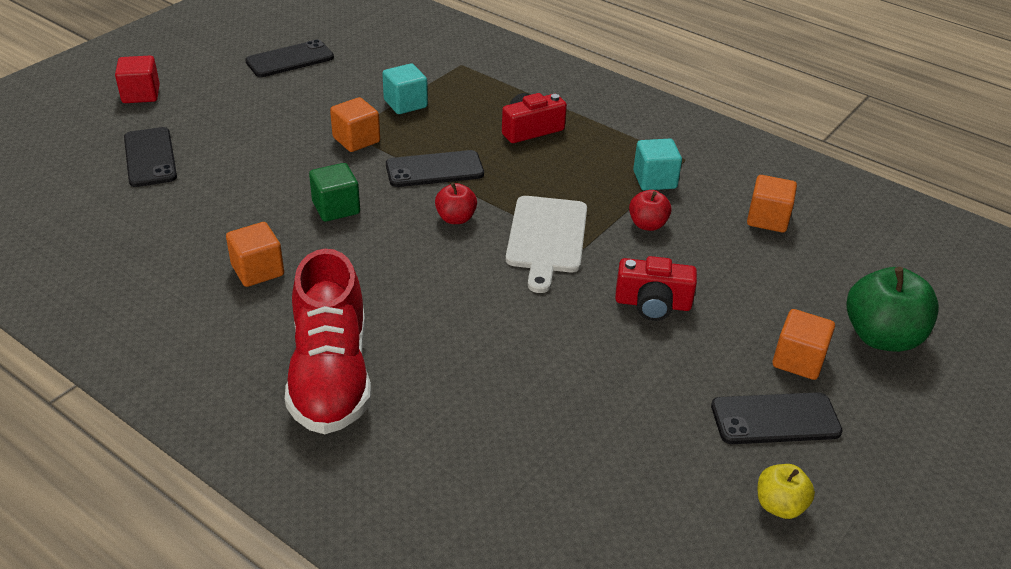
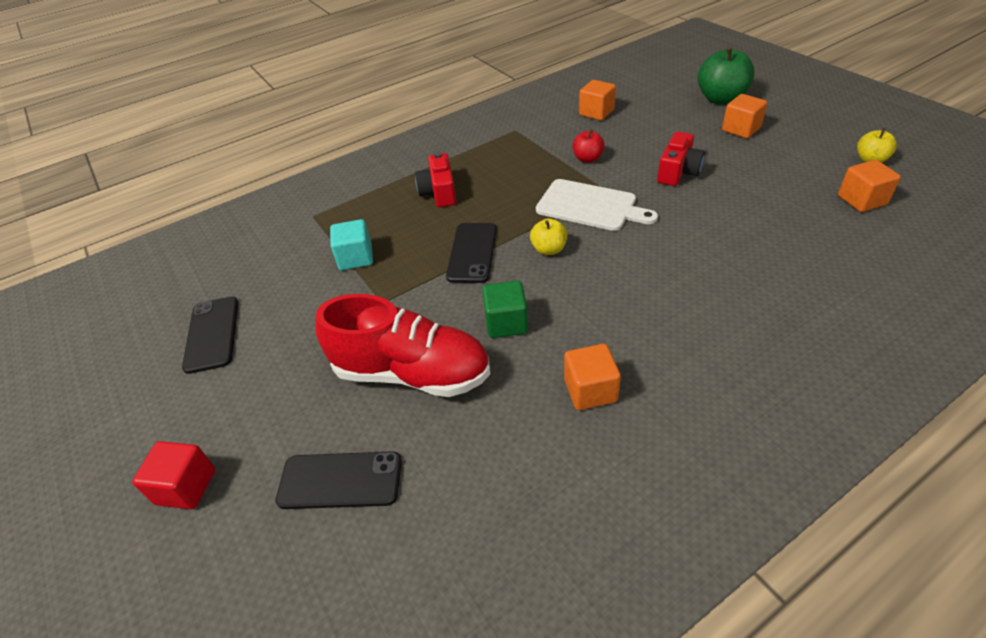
camera: 65 degrees left, 5 degrees up
(331, 375) = (750, 350): red shoe -> red shoe (411, 373)
(356, 140) = (398, 297): orange cube -> orange cube (861, 200)
(456, 218) = (549, 249): red apple -> yellow apple
(654, 180) = (534, 147): turquoise cube -> none
(775, 419) = (795, 147): black phone -> none

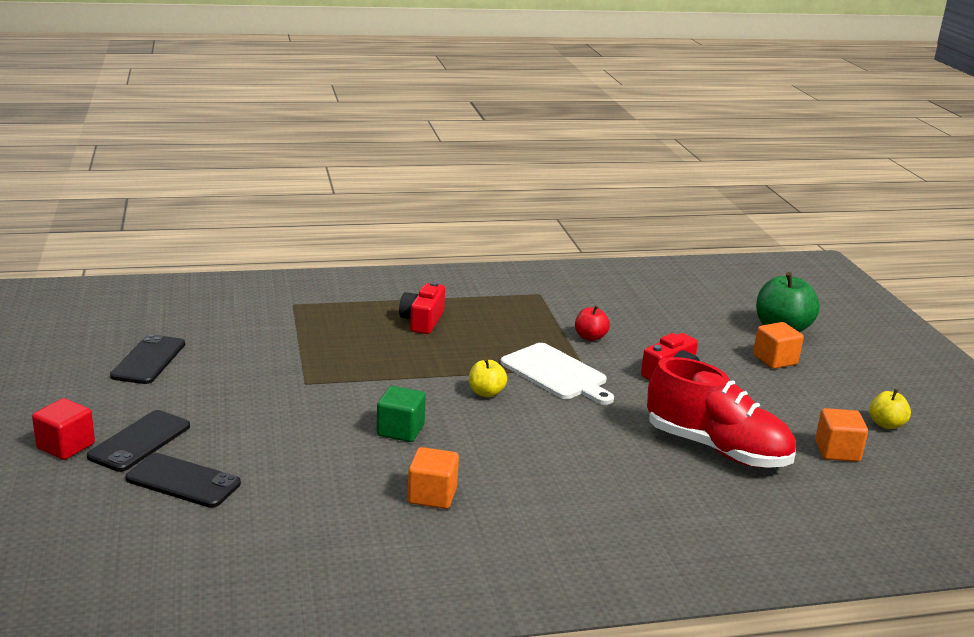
camera: 15 degrees right, 20 degrees down
(356, 258) = (307, 346): turquoise cube -> none
(411, 373) = (291, 436): red shoe -> red shoe (716, 449)
(472, 253) = (414, 374): black phone -> black phone (140, 441)
(596, 112) = (636, 303): orange cube -> none

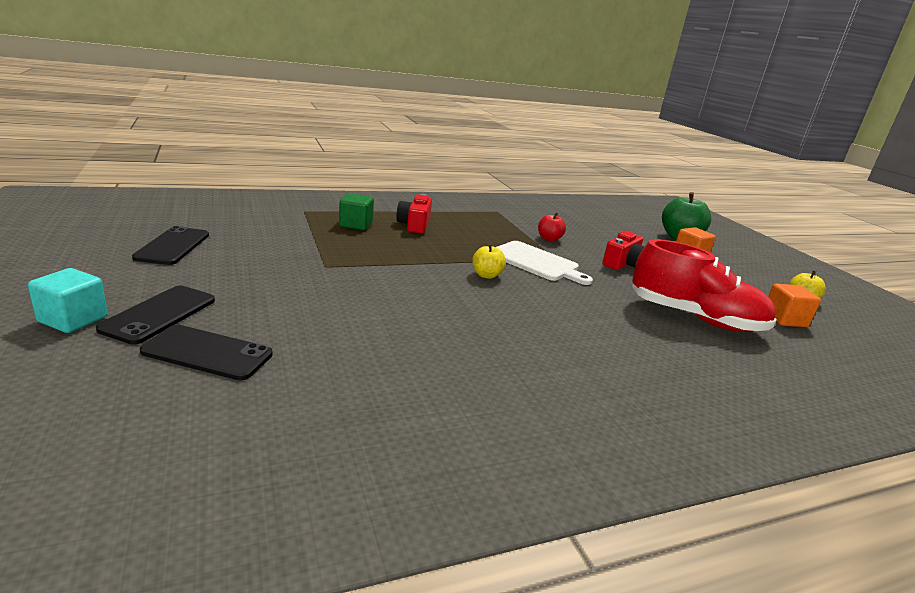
camera: 10 degrees left, 0 degrees up
(66, 446) = (73, 319): red cube -> turquoise cube
(400, 430) = (423, 304): green cube -> green cube (355, 225)
(432, 495) = (473, 362): orange cube -> none

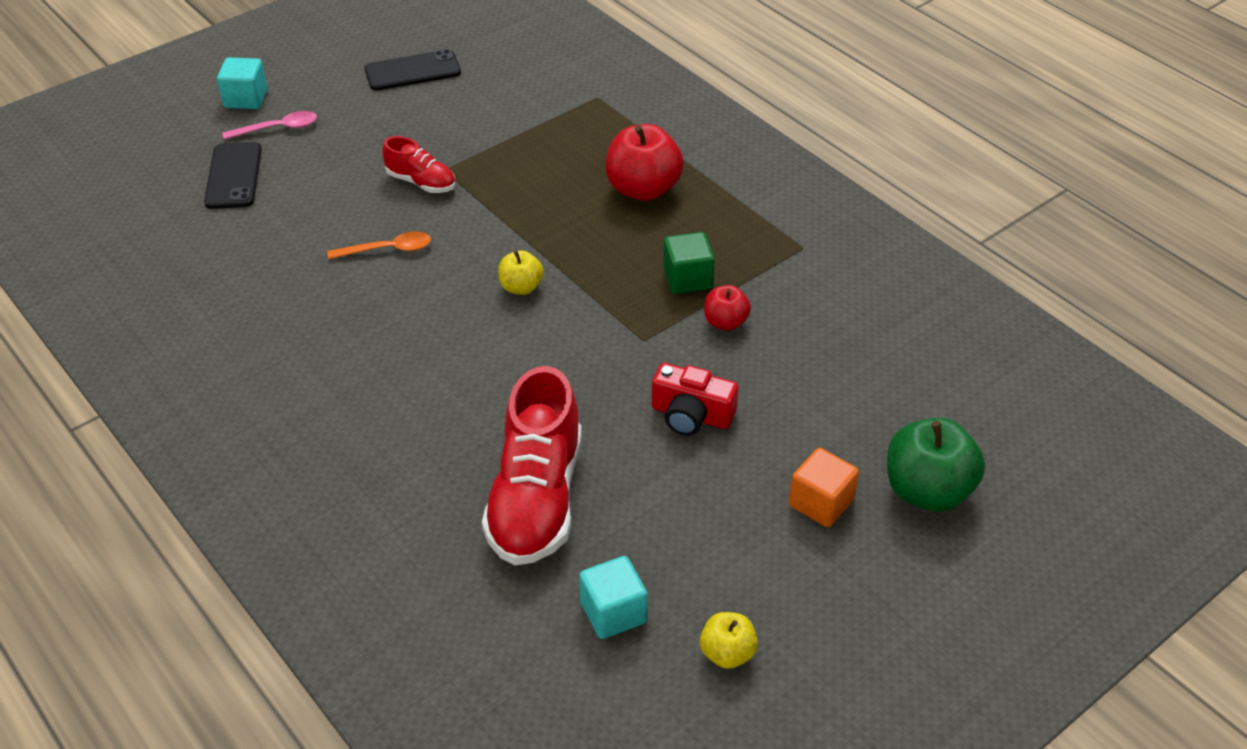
camera: 75 degrees right, 20 degrees up
(159, 314) = (278, 128): black phone -> pink spoon
(331, 276) = (421, 182): none -> red shoe
(355, 225) = (591, 146): green cube -> green cube (687, 279)
(406, 306) = (387, 250): none -> orange spoon
(414, 225) = (643, 189): red camera -> red apple
(536, 262) = (608, 323): white cutting board -> none
(784, 319) = (613, 612): orange cube -> turquoise cube

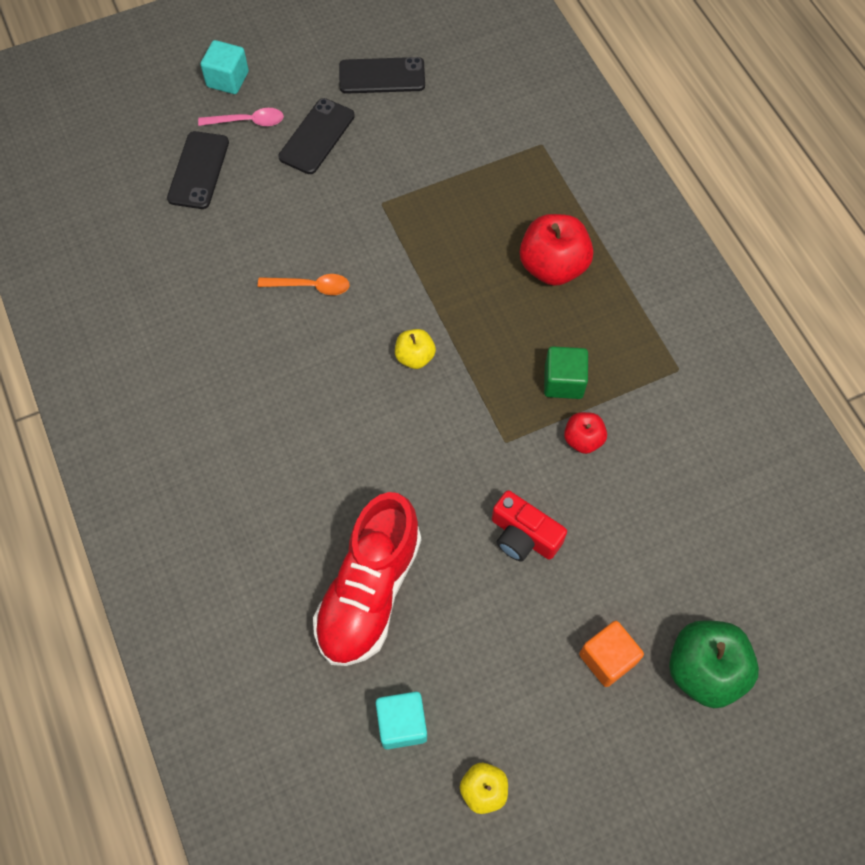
camera: 15 degrees right, 20 degrees up
(357, 128) = (317, 136): none -> black phone
(421, 182) = (358, 214): red shoe -> none

